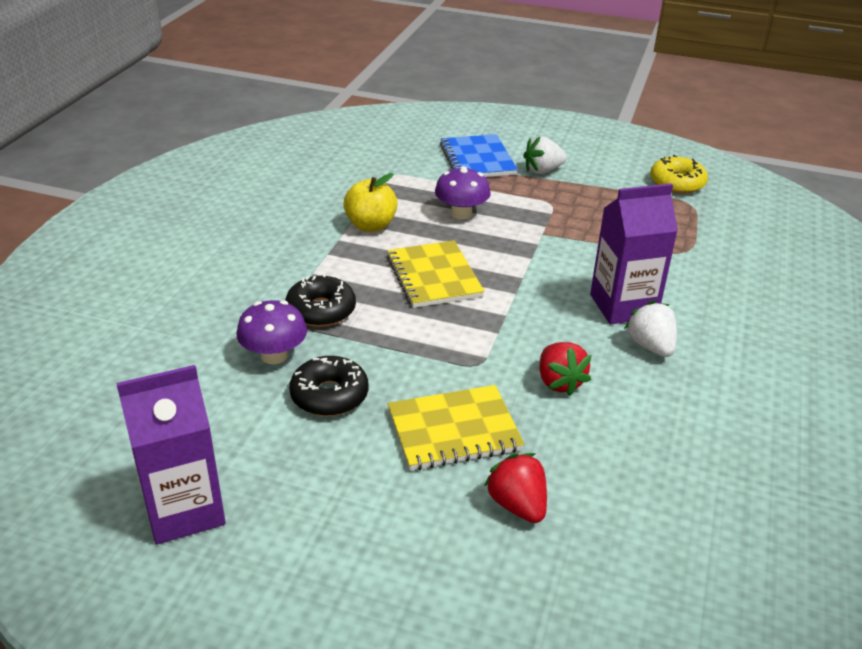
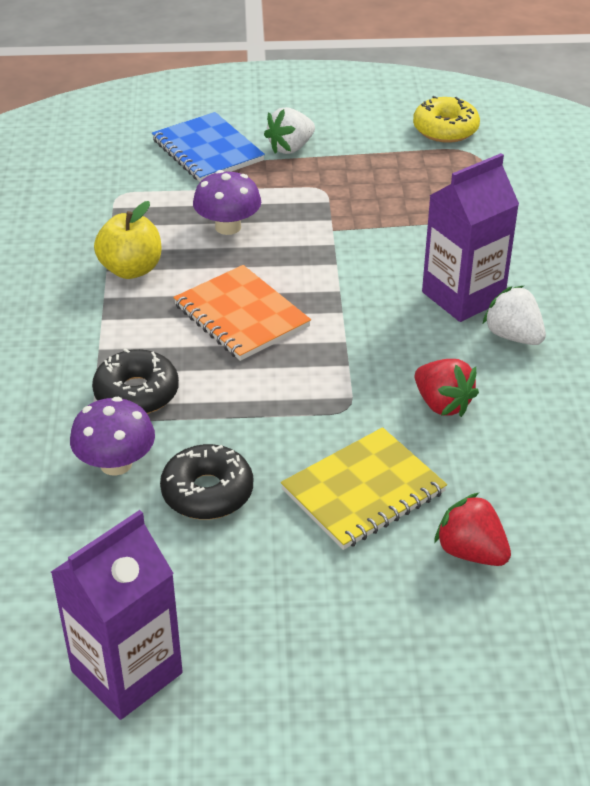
camera: 20 degrees left, 5 degrees up
(434, 277) = (241, 316): yellow notebook -> orange notebook

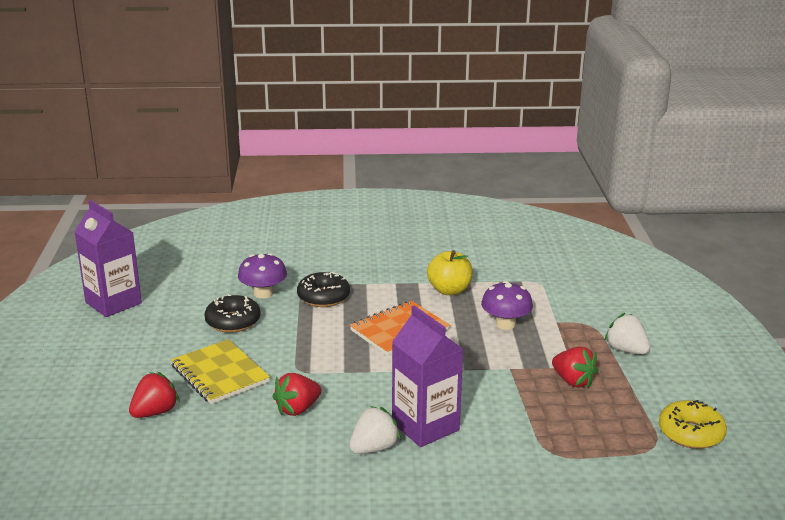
camera: 90 degrees right, 15 degrees down
(207, 150) = (609, 314): blue notebook -> none
(358, 188) = (573, 381): none -> red strawberry

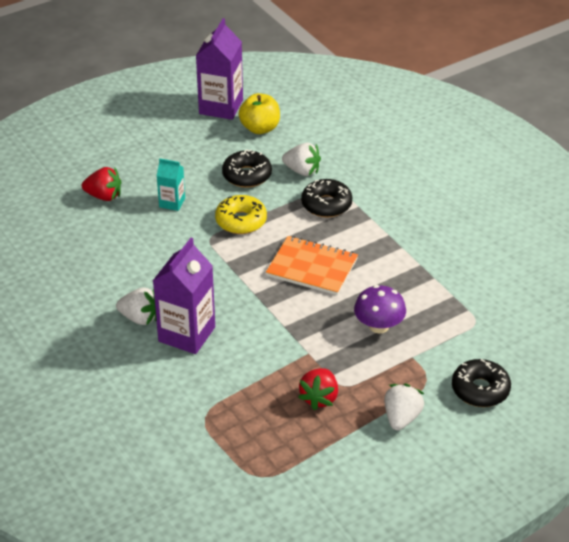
camera: 60 degrees right, 15 degrees up
(219, 374) = (172, 203): yellow notebook -> turquoise carton
(263, 293) = (302, 171): purple mushroom -> white strawberry
(297, 409) = (158, 260): red strawberry -> none
(449, 290) = (406, 271): yellow apple -> yellow apple (260, 128)
(617, 306) = (480, 389): none -> black donut
(690, 433) = (296, 495): yellow donut -> yellow donut (241, 221)

